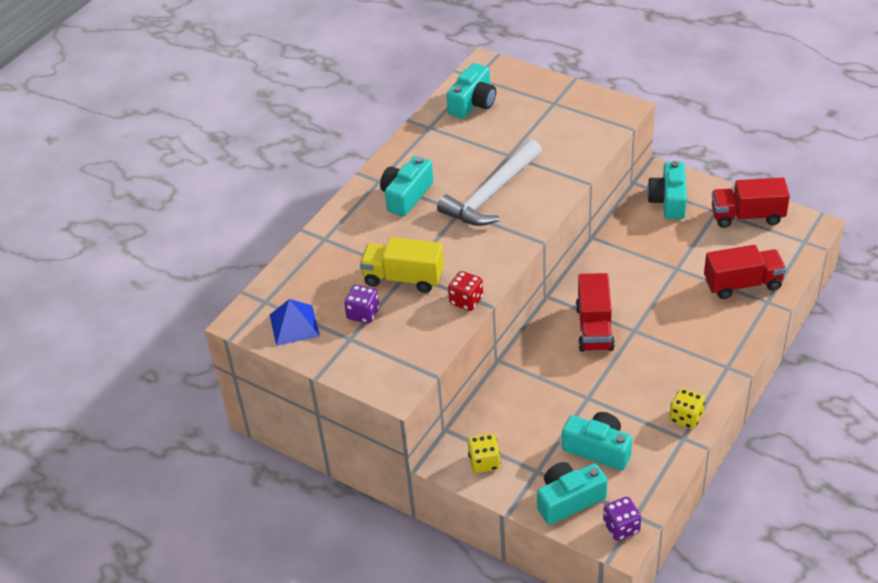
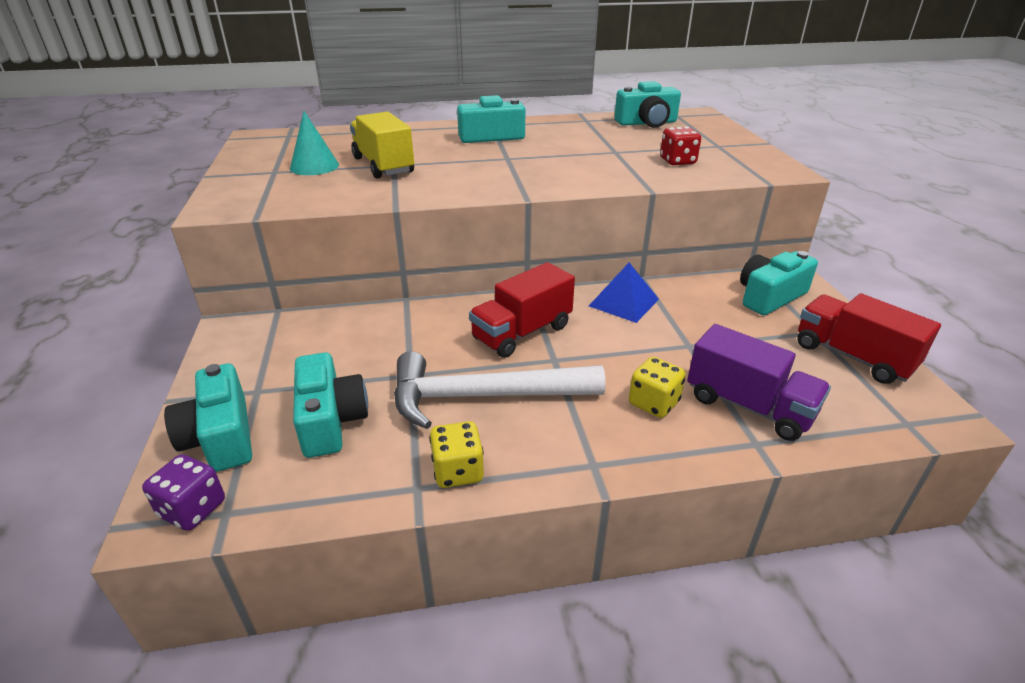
camera: 45 degrees right, 10 degrees down
(294, 325) = (270, 150): blue pyramid -> blue pyramid (624, 302)
(363, 314) = (314, 166): purple dice -> turquoise cone
(466, 300) = (388, 196): red dice -> red dice (677, 161)
(484, 462) = (246, 350): yellow dice -> yellow dice (653, 403)
(491, 194) = (552, 161): white hammer -> white hammer (483, 396)
(569, 500) = (221, 436): turquoise camera -> turquoise camera turned 135 degrees counterclockwise
(742, 284) = (748, 406): red truck -> purple truck

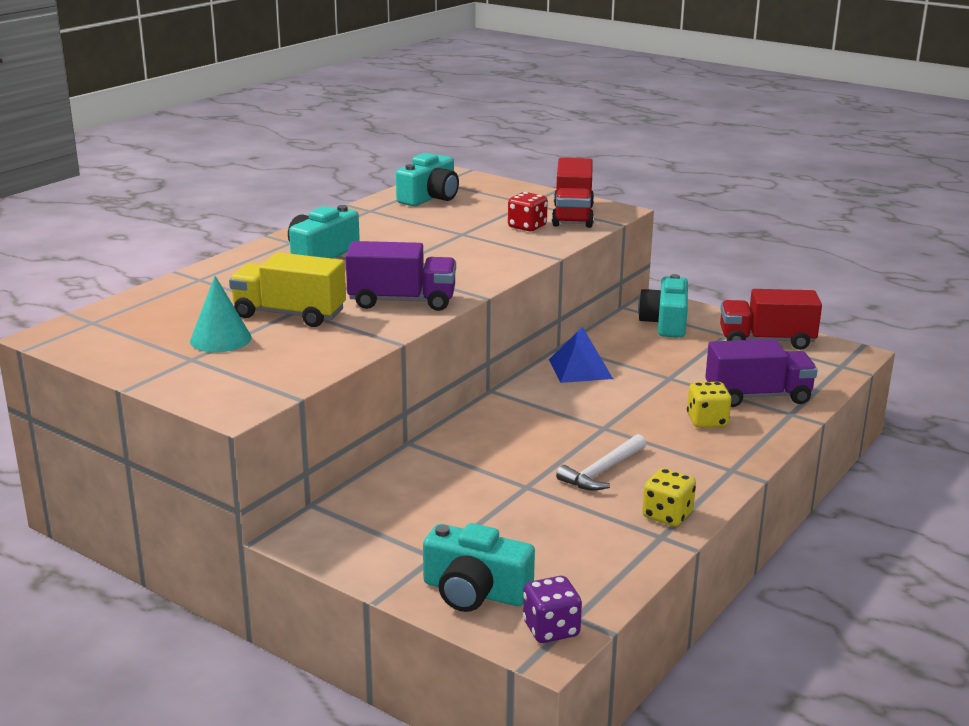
camera: 45 degrees left, 10 degrees down
(330, 420) = (531, 539): turquoise camera -> none
(465, 182) = (402, 301): none -> purple truck
(483, 396) = (602, 471): white hammer -> white hammer, size x0.56
(522, 332) = (549, 422): red truck -> red truck (572, 215)

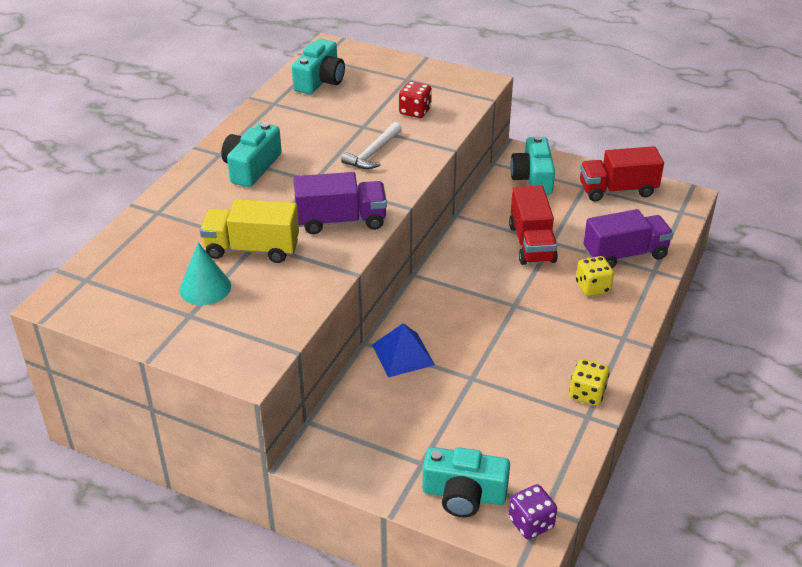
camera: 10 degrees left, 15 degrees up
(572, 215) = (448, 92): red truck -> red truck (531, 243)
(580, 369) = (478, 240): blue pyramid -> blue pyramid (403, 354)
(602, 471) = (526, 354): white hammer -> white hammer (373, 153)

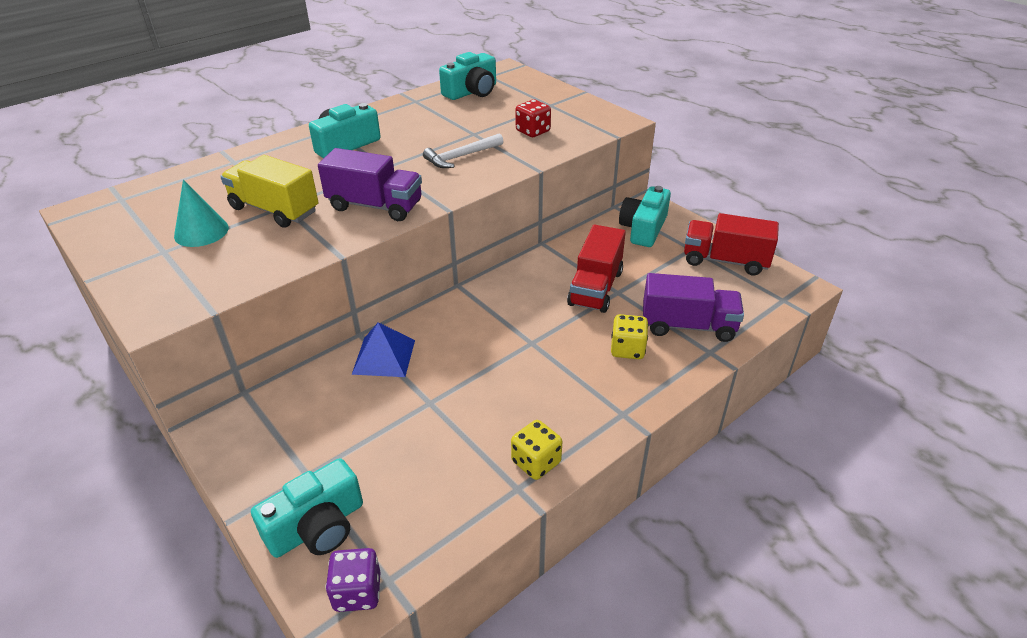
camera: 25 degrees right, 0 degrees up
(464, 494) = (317, 526): turquoise camera -> turquoise camera turned 75 degrees counterclockwise

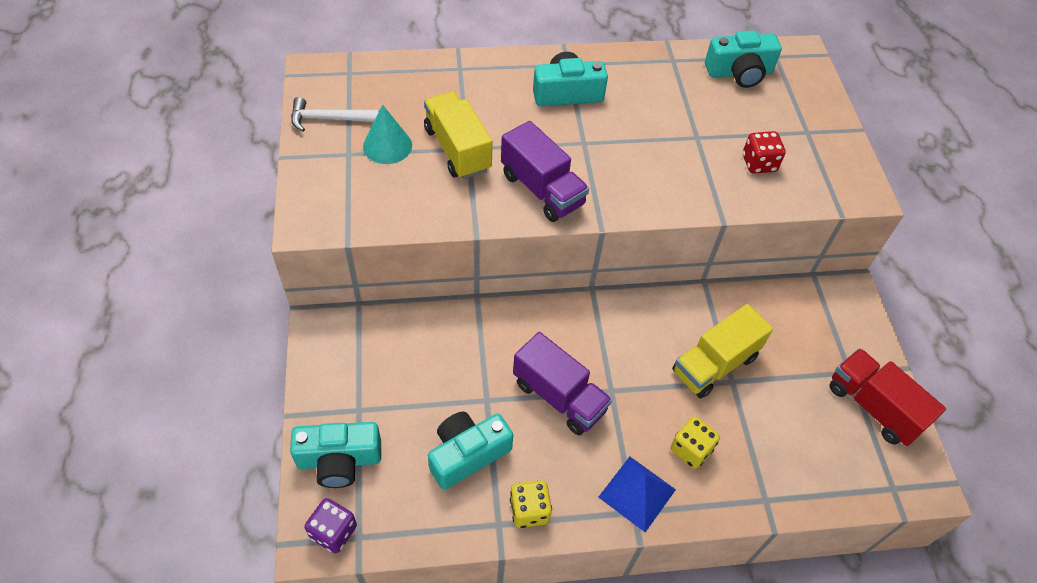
camera: 30 degrees right, 15 degrees up
(384, 357) = (481, 331): blue pyramid -> blue pyramid (637, 493)
(461, 157) = (662, 164): white hammer -> white hammer (329, 119)
(595, 288) = (714, 364): red truck -> yellow truck
(643, 228) = (820, 319): turquoise camera -> turquoise camera (467, 454)
(688, 326) = (769, 459): purple truck -> purple truck (559, 396)

